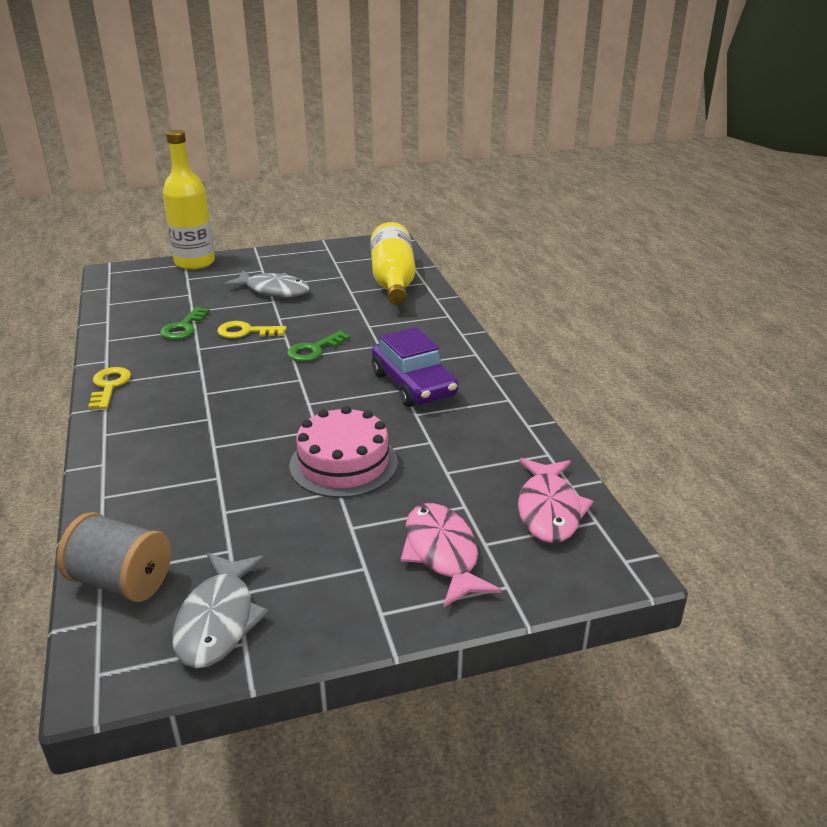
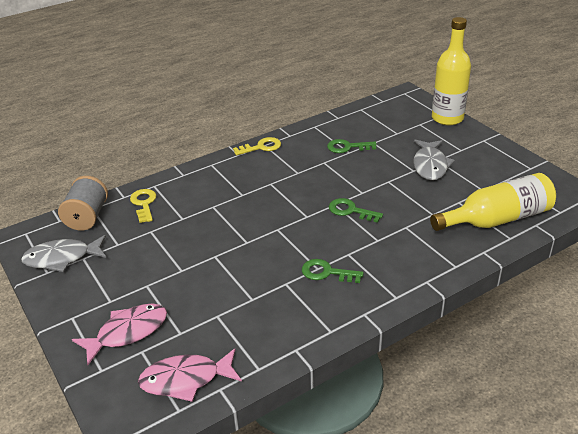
camera: 75 degrees right, 5 degrees up
(246, 332) = (358, 173): yellow key -> yellow key (144, 204)
(343, 463) = (211, 264): pink cake -> none
(414, 384) = (326, 272): purple car -> green key

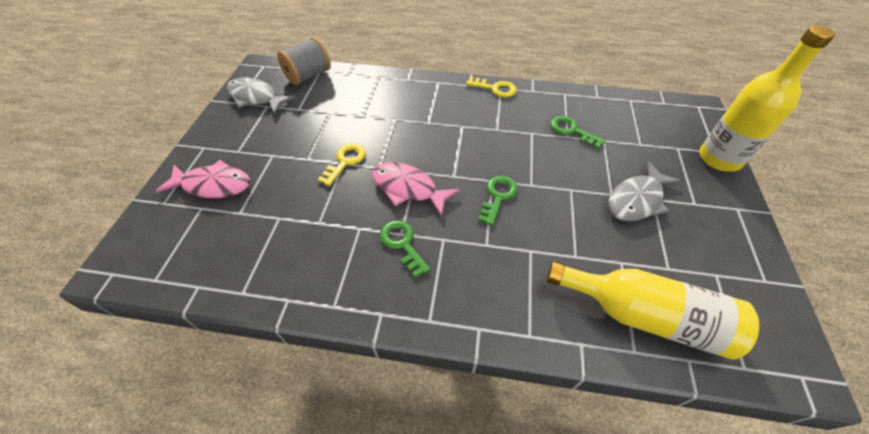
camera: 40 degrees right, 15 degrees up
(144, 204) = (353, 87): yellow key -> yellow key (345, 161)
(186, 379) = (191, 257): pink fish -> pink fish (408, 188)
(350, 211) = (498, 196): green key -> green key turned 45 degrees clockwise

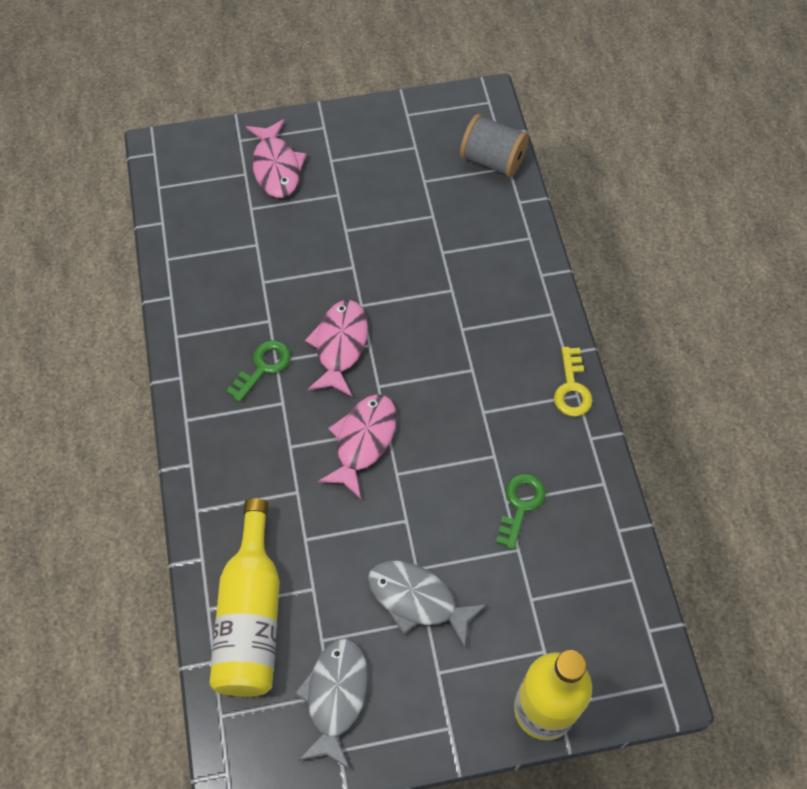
camera: 70 degrees right, 10 degrees up
(256, 98) = (424, 129): grey fish -> grey fish (336, 697)
(345, 161) = (356, 268): yellow key -> none
(498, 196) = (363, 441): green key -> pink fish

